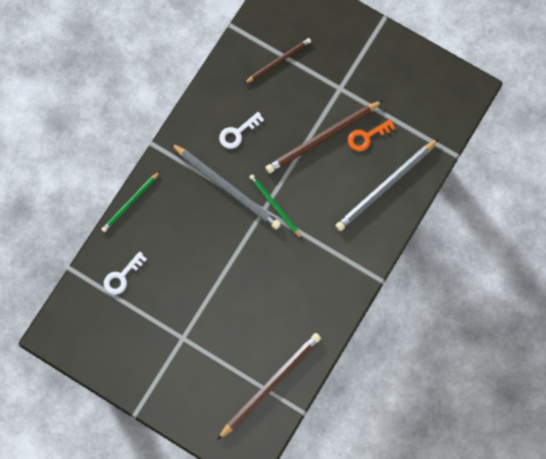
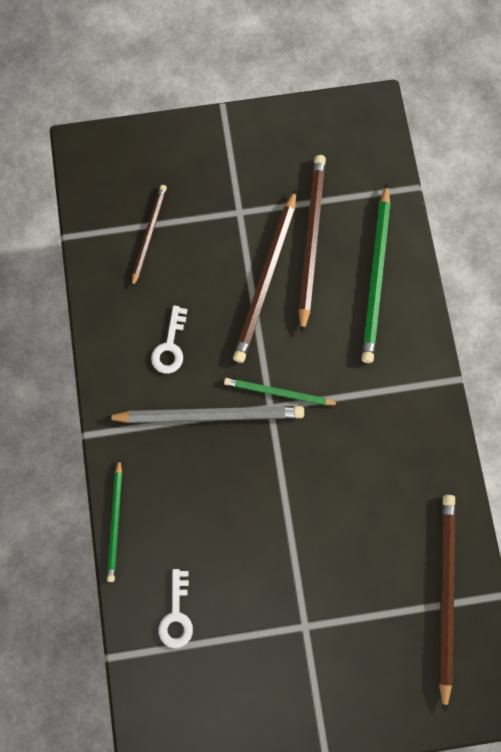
camera: 40 degrees left, 0 degrees up
(367, 136) = (311, 240): orange key -> brown pencil
(385, 186) = (376, 277): grey pencil -> green pencil

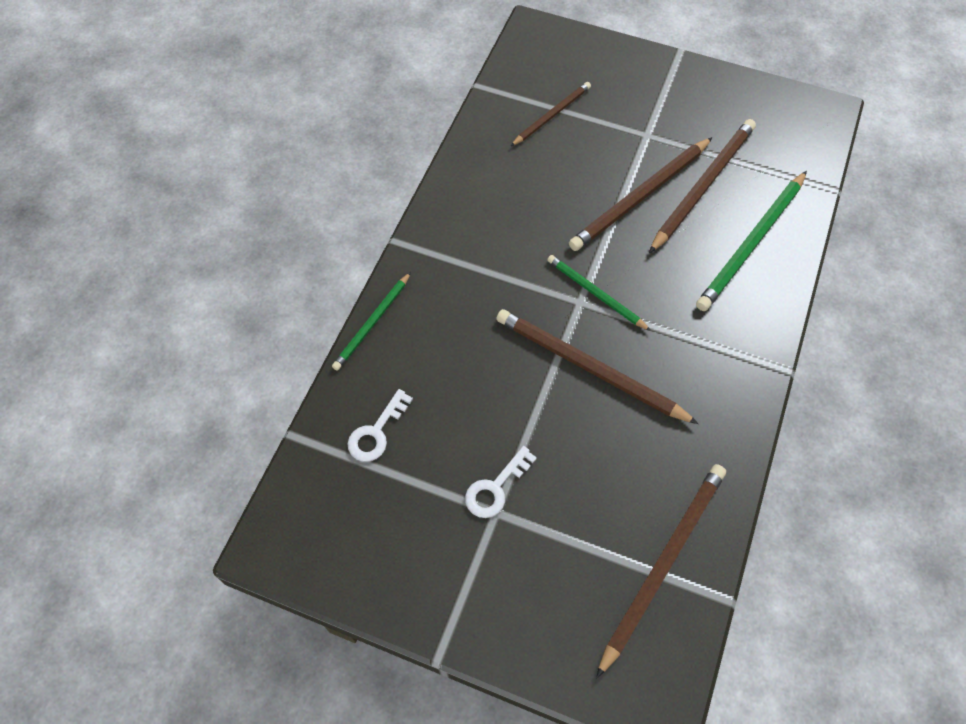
camera: 30 degrees right, 15 degrees down
(170, 346) = (516, 208): white key -> white key (495, 488)
(209, 415) = (517, 280): grey pencil -> none
(309, 463) = (589, 368): none -> brown pencil

